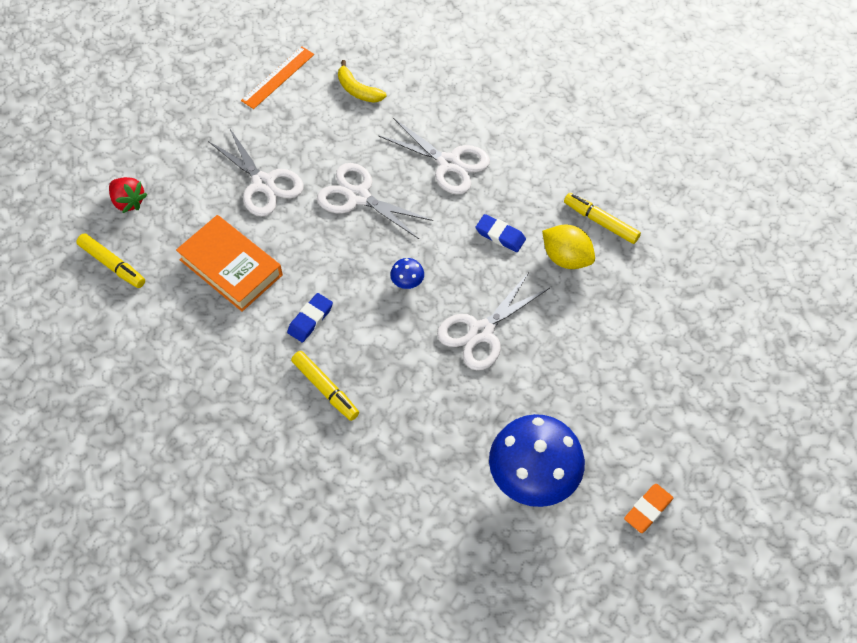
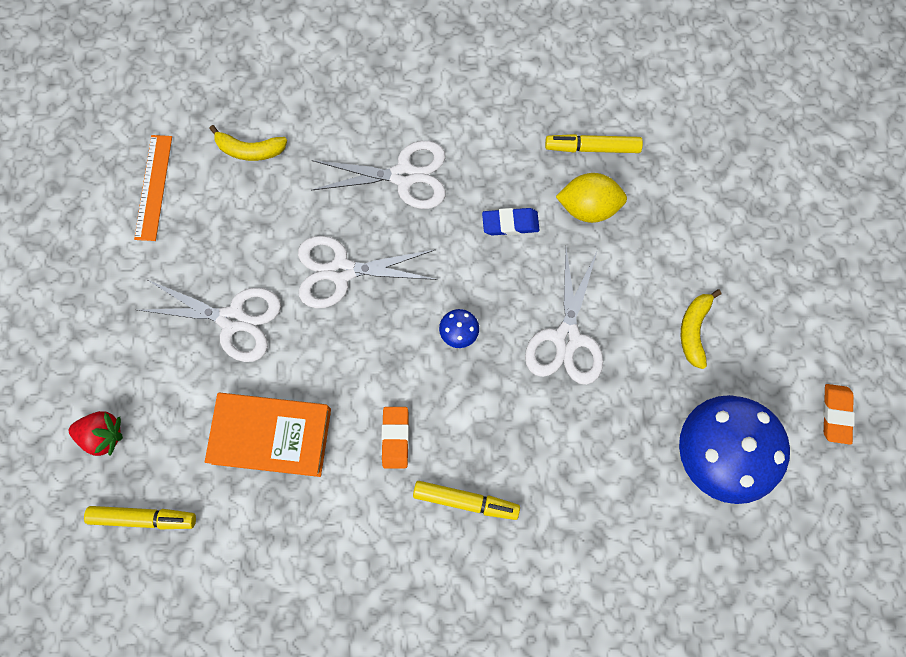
camera: 35 degrees left, 15 degrees up
(310, 319) = (395, 438): blue eraser -> orange eraser
(581, 384) = (693, 330): none -> yellow banana

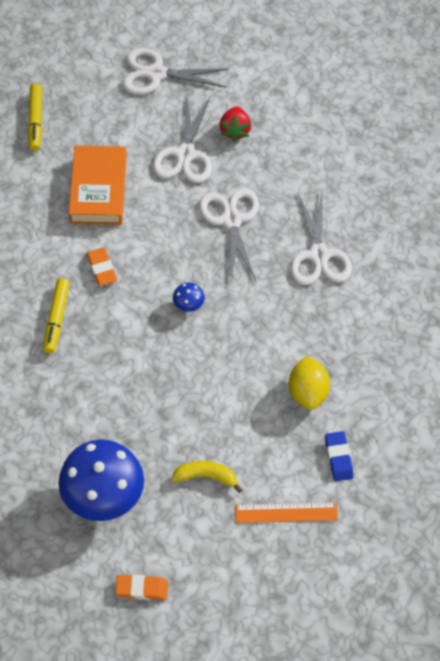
camera: 85 degrees right, 15 degrees down
(103, 435) = (93, 89): red strawberry -> red strawberry (235, 130)
(153, 187) = (286, 90): orange ruler -> orange ruler (286, 512)
(250, 150) = (326, 148): yellow banana -> none
(395, 438) = (101, 268): orange eraser -> orange eraser turned 75 degrees clockwise
(510, 223) = (286, 335): blue eraser -> blue eraser (338, 458)
(567, 338) = (190, 381): white scissors -> white scissors (156, 74)
(592, 148) = (364, 393): yellow marker -> none

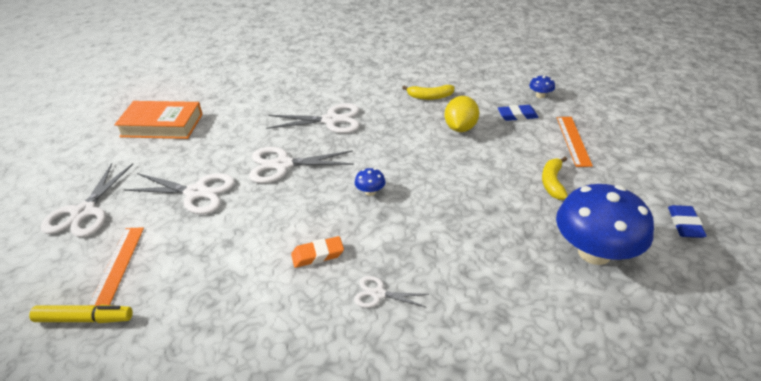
camera: 85 degrees left, 20 degrees down
(56, 319) = (378, 294): yellow marker -> white scissors
(90, 123) = (118, 265): none -> orange ruler
(98, 189) = (213, 258): orange book -> orange book (162, 125)
(141, 589) = (684, 224): orange eraser -> blue eraser
(235, 130) = (184, 161): red strawberry -> none
(308, 392) = (460, 128): yellow lemon -> yellow lemon turned 75 degrees counterclockwise
(378, 360) = (430, 97): none -> yellow banana
(389, 491) = (540, 95): none -> blue mushroom

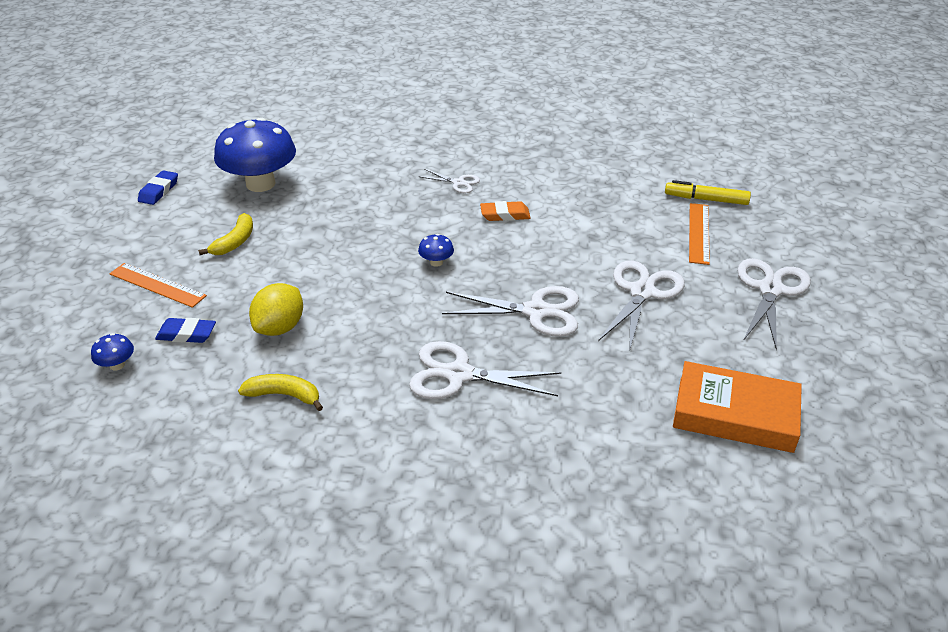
camera: 170 degrees left, 0 degrees up
(196, 193) = (642, 292): white scissors -> white scissors turned 90 degrees clockwise
(573, 140) = (157, 285): orange ruler -> orange ruler turned 75 degrees counterclockwise

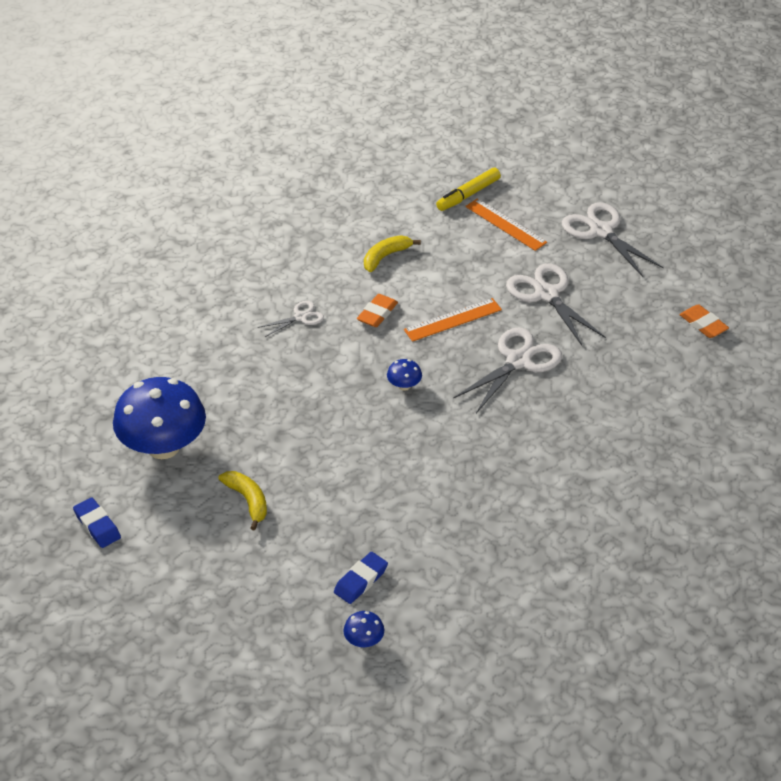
camera: 55 degrees left, 5 degrees up
(157, 285) = (267, 577): orange ruler -> orange ruler (453, 320)
(280, 327) = (405, 517): yellow lemon -> none
(284, 395) = (493, 547): yellow banana -> yellow banana (385, 257)
(459, 374) = (553, 438): white scissors -> none
(735, 414) = (703, 324): orange book -> orange eraser

